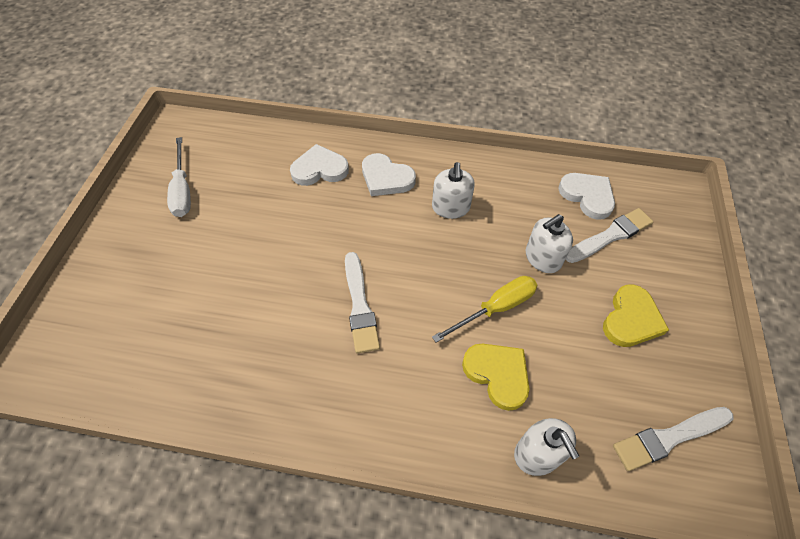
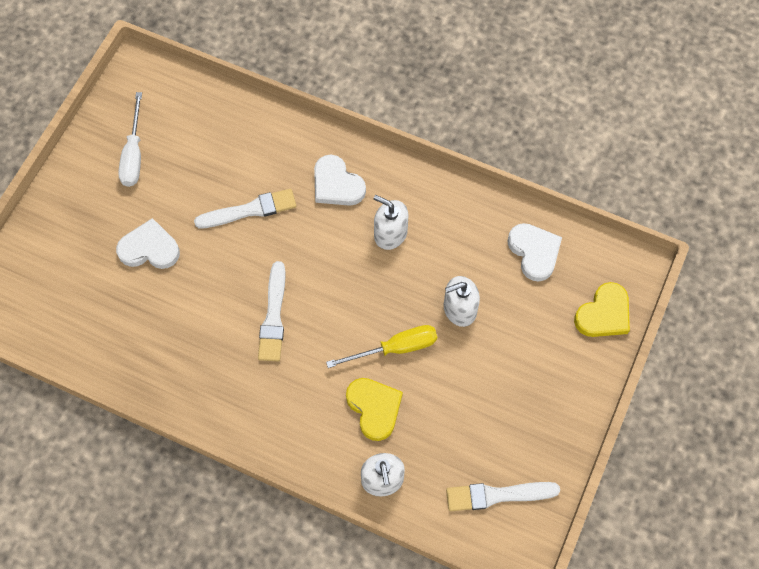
camera: 15 degrees right, 10 degrees up
(319, 169) = (272, 158): white heart -> white heart (149, 248)
(450, 208) = (390, 234): white soap dispenser -> white soap dispenser turned 105 degrees clockwise
(610, 236) = (536, 301): white brush -> white brush (250, 210)
(631, 319) = (515, 388): yellow heart -> yellow heart (604, 314)

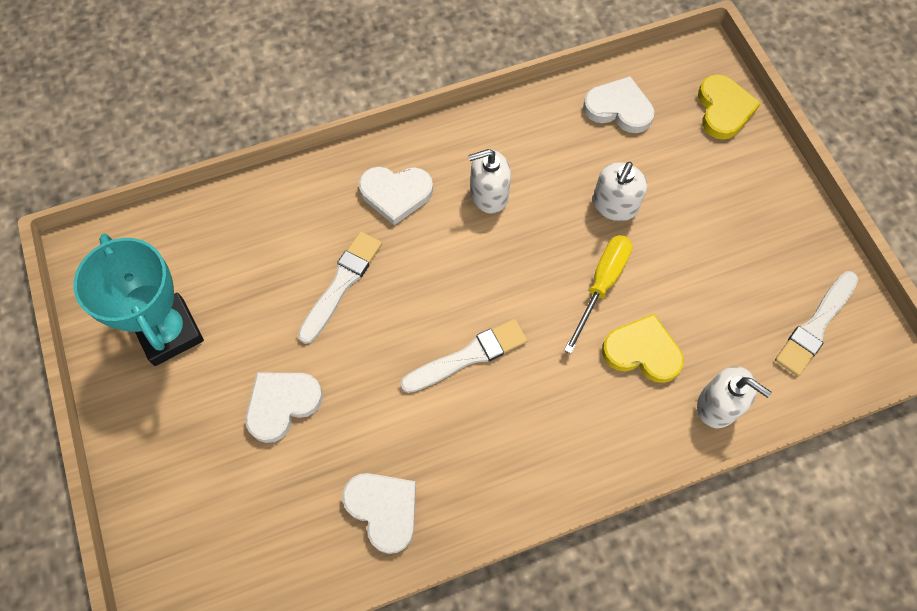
camera: 45 degrees left, 0 degrees up
(134, 154) = (169, 332): white screwdriver -> turquoise trophy
(141, 354) = (383, 509): none -> white heart
(273, 316) = (468, 356): white brush -> white brush turned 75 degrees counterclockwise

